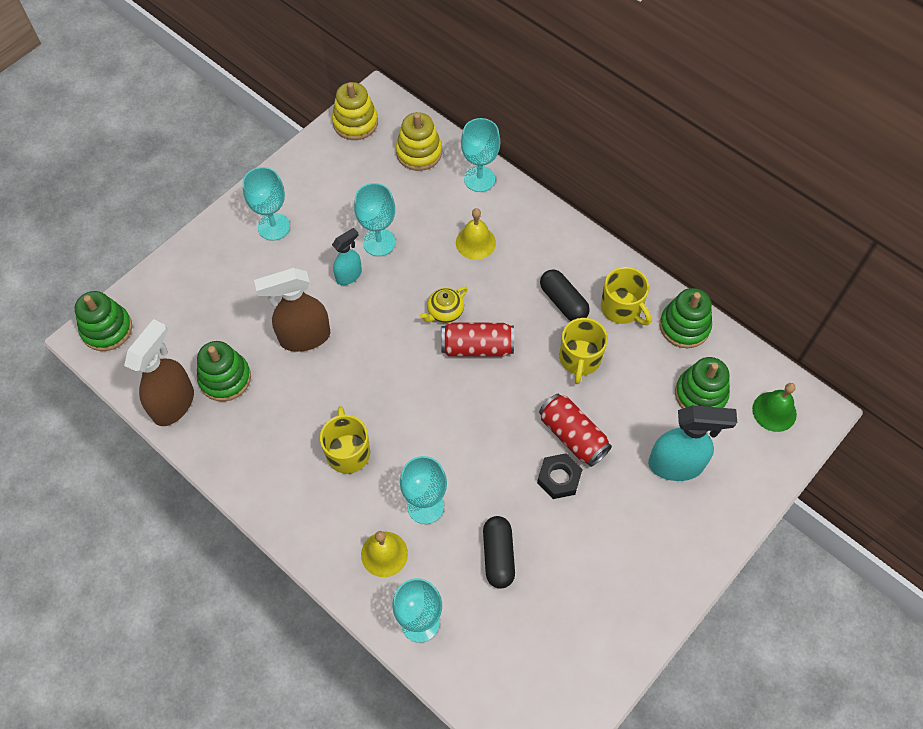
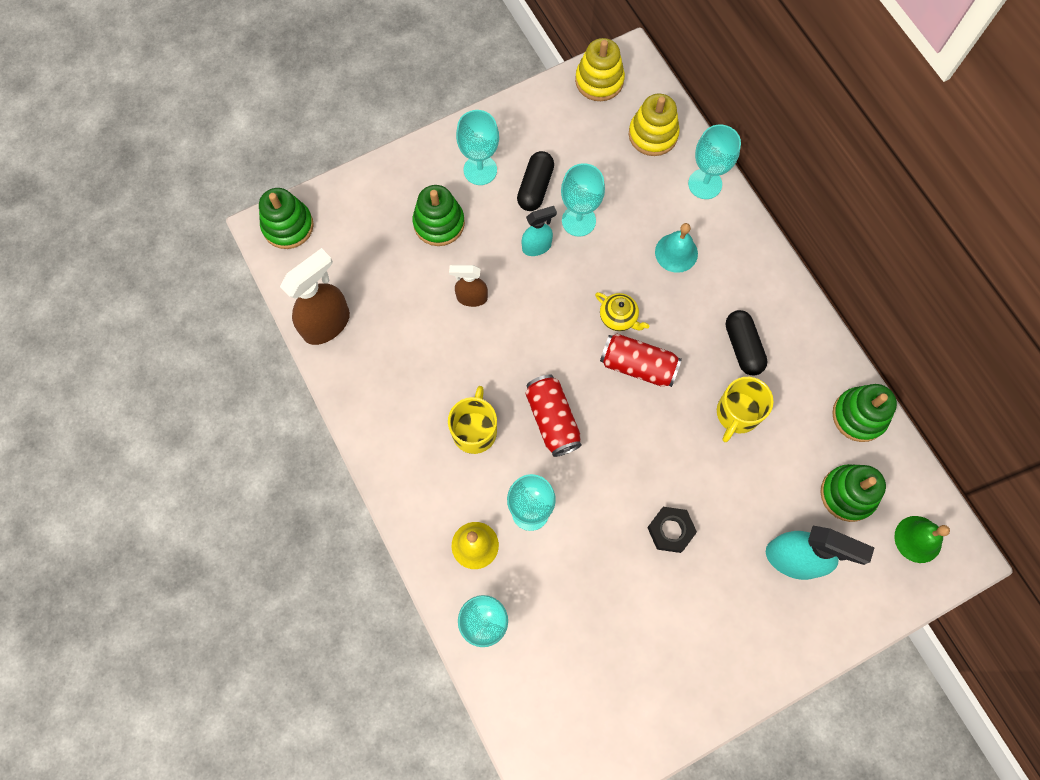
camera: 20 degrees right, 10 degrees up
(225, 378) = (382, 314): green stacking toy -> green stacking toy (439, 223)
(304, 337) = (471, 298): brown spray bottle -> brown spray bottle, size x0.58
(445, 312) = (619, 317): yellow teapot -> yellow teapot turned 120 degrees counterclockwise
(475, 242) = (676, 252): yellow bell -> turquoise bell
(498, 556) = (583, 587): black capsule -> black capsule (535, 187)
(573, 436) = (700, 492): red can -> red can (552, 419)
(622, 308) = (801, 374): yellow mug -> none

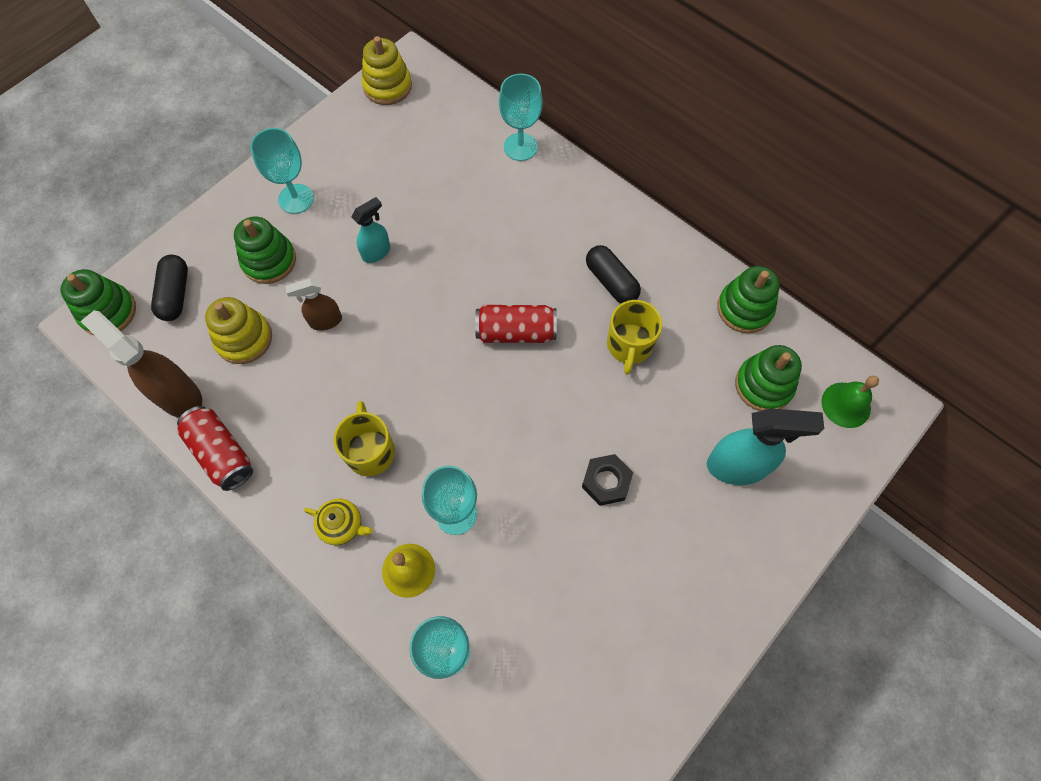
camera: 20 degrees left, 5 degrees down
(327, 324) = (178, 396): brown spray bottle -> brown spray bottle turned 75 degrees counterclockwise
(535, 187) = (357, 198): black capsule -> black capsule (175, 294)
(552, 419) = (448, 413): red can -> red can (221, 453)
(578, 221) = (410, 216): turquoise goblet -> none
(619, 317) = (481, 292): yellow teapot -> yellow teapot (342, 525)
(653, 134) = (455, 118): yellow stacking toy -> yellow stacking toy (244, 339)
(676, 252) = (515, 216): turquoise bell -> none

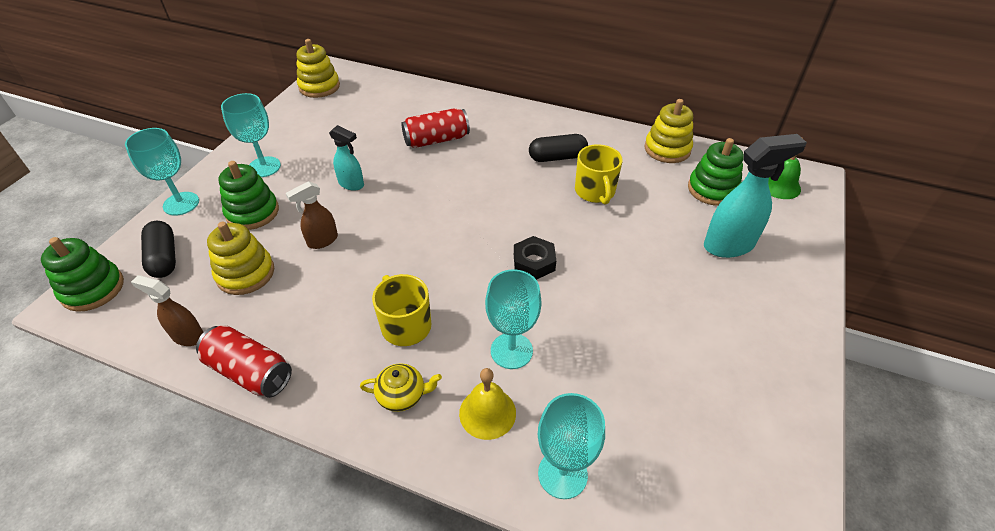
camera: 20 degrees left, 20 degrees down
(178, 396) = (188, 336): brown spray bottle -> brown spray bottle, size x0.58
(376, 252) = (351, 184): turquoise spray bottle -> turquoise spray bottle turned 90 degrees clockwise
(516, 332) = (498, 206): red can -> red can (436, 140)
(520, 147) = (443, 98): turquoise goblet -> turquoise goblet (181, 203)
(606, 482) = (632, 286): black nut -> black nut (534, 262)
(611, 281) = (557, 157): black capsule -> black capsule turned 45 degrees counterclockwise
(744, 309) = (667, 149): green stacking toy -> yellow stacking toy

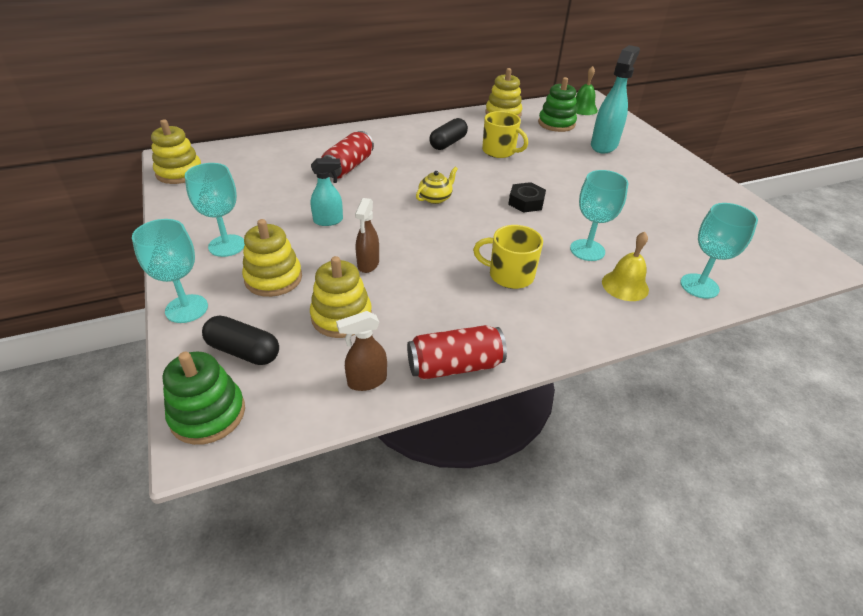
camera: 45 degrees left, 5 degrees down
(252, 212) = (273, 278): green stacking toy -> yellow stacking toy
(402, 395) = (570, 309): yellow teapot -> yellow teapot (435, 198)

